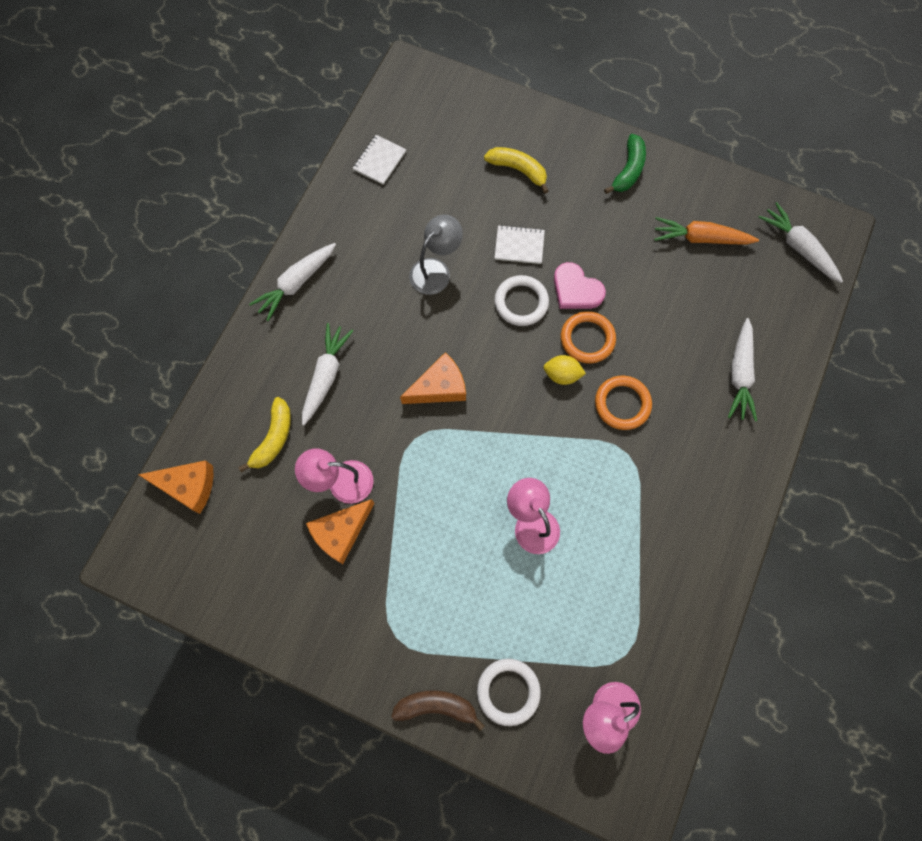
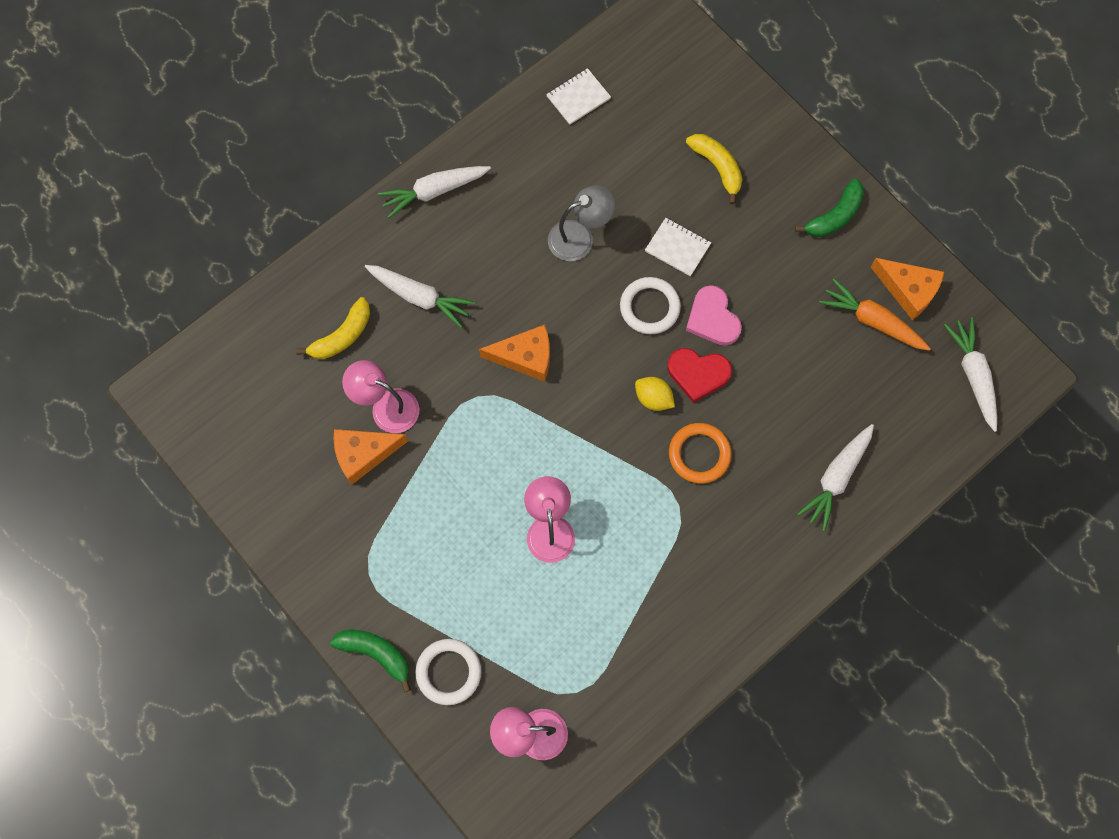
camera: 25 degrees right, 0 degrees up
(188, 486) = (242, 346): orange cheese -> orange cheese (908, 290)
(326, 376) = (420, 297): white carrot -> white carrot turned 75 degrees clockwise
(436, 706) = (376, 653): brown banana -> green banana
(587, 339) = (698, 374): orange ring -> red heart

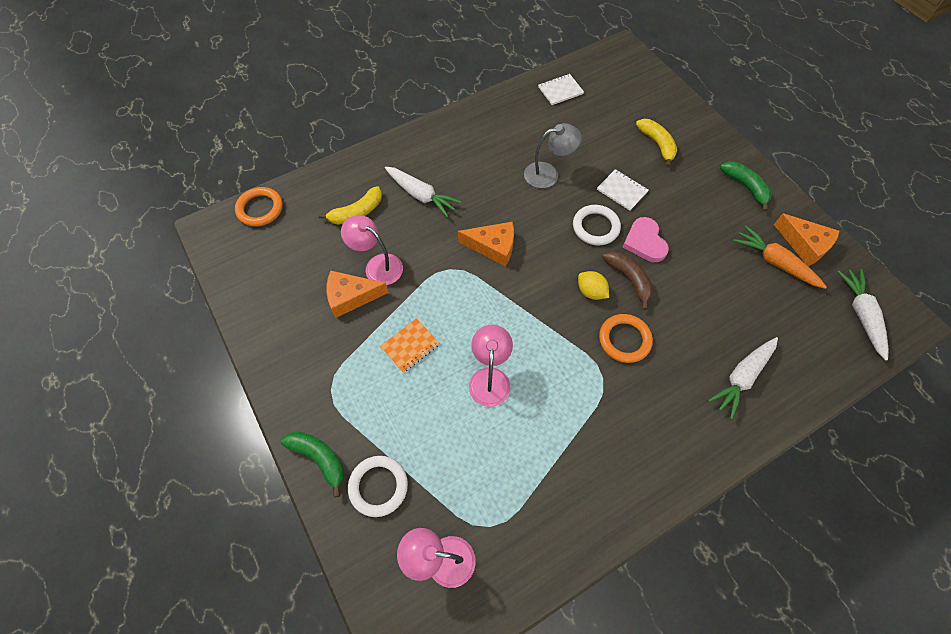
camera: 10 degrees right, 10 degrees down
(215, 351) = (260, 209): none -> orange ring
(434, 191) = (447, 132): white carrot -> none
(449, 505) = (410, 346): none -> orange notebook
(698, 374) = (629, 279): red heart -> brown banana
(834, 216) = (745, 187): green banana -> green banana turned 90 degrees counterclockwise

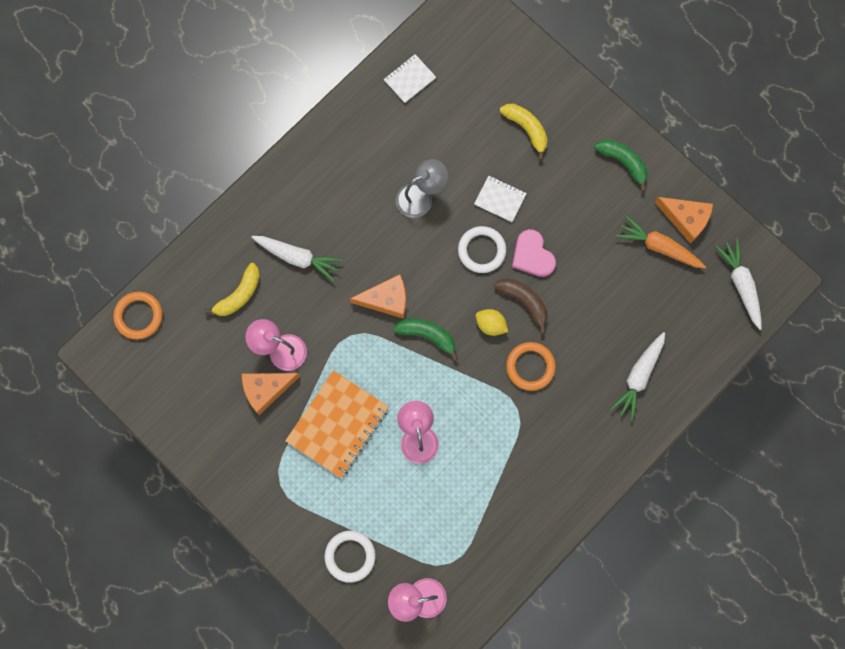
camera: 15 degrees left, 15 degrees up
(319, 458) = (292, 547): green banana -> green banana (427, 335)
(410, 346) = (338, 424): orange notebook -> orange notebook, size x1.93

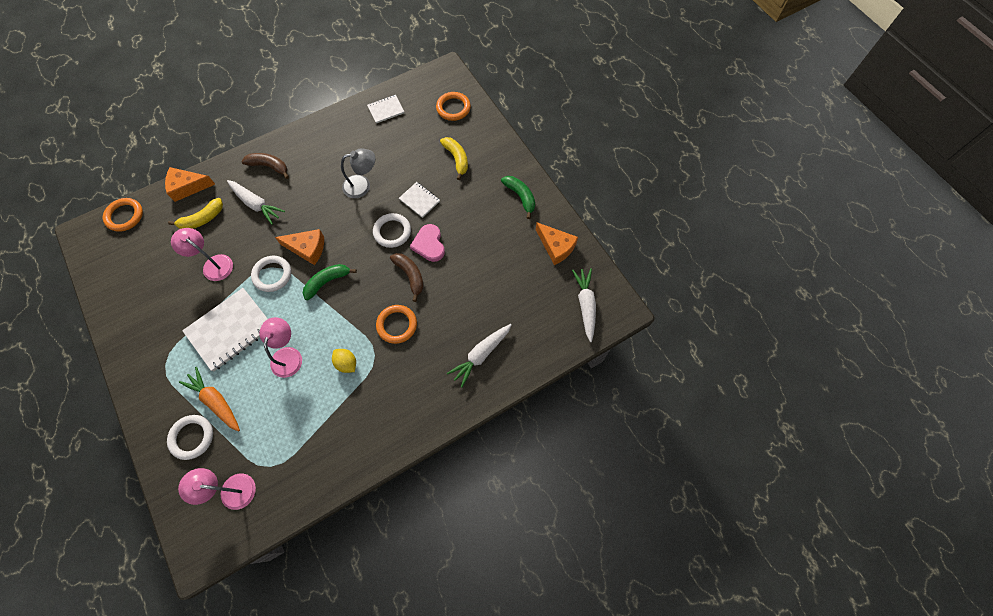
camera: 15 degrees right, 10 degrees down
(266, 390) = (189, 290): orange cheese -> orange cheese (188, 187)
(291, 201) = (269, 166): none -> brown banana
(338, 424) = (230, 330): orange notebook -> white notebook
(358, 344) = (272, 275): none -> white ring
(427, 335) = (327, 282): green banana -> green banana turned 75 degrees counterclockwise
(490, 325) = (378, 286): yellow lemon -> yellow lemon (346, 363)
(497, 54) = (453, 108): none -> orange ring
(659, 247) = (528, 261): orange carrot -> orange carrot (216, 401)

